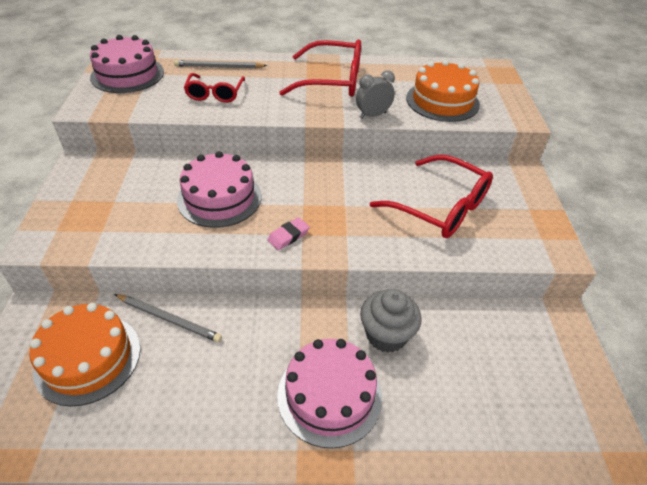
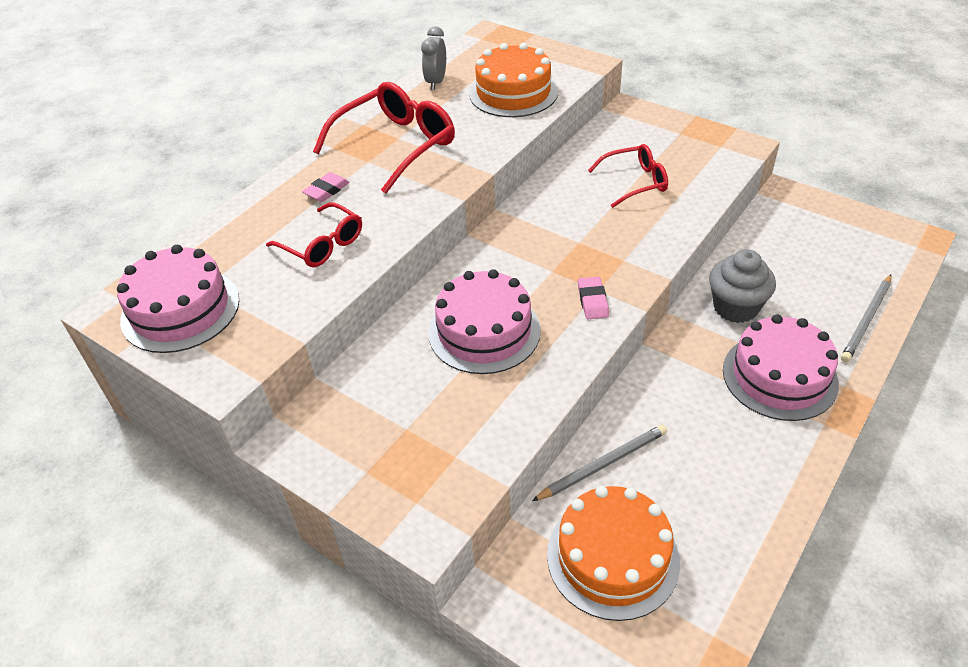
camera: 50 degrees left, 0 degrees up
(218, 67) = (260, 220): grey pencil -> grey pencil (866, 320)
(265, 76) = (326, 190): none -> pink eraser
(373, 115) = (492, 146): grey clock -> grey clock (436, 82)
(440, 207) = (635, 182): red glasses -> red glasses, size x0.61

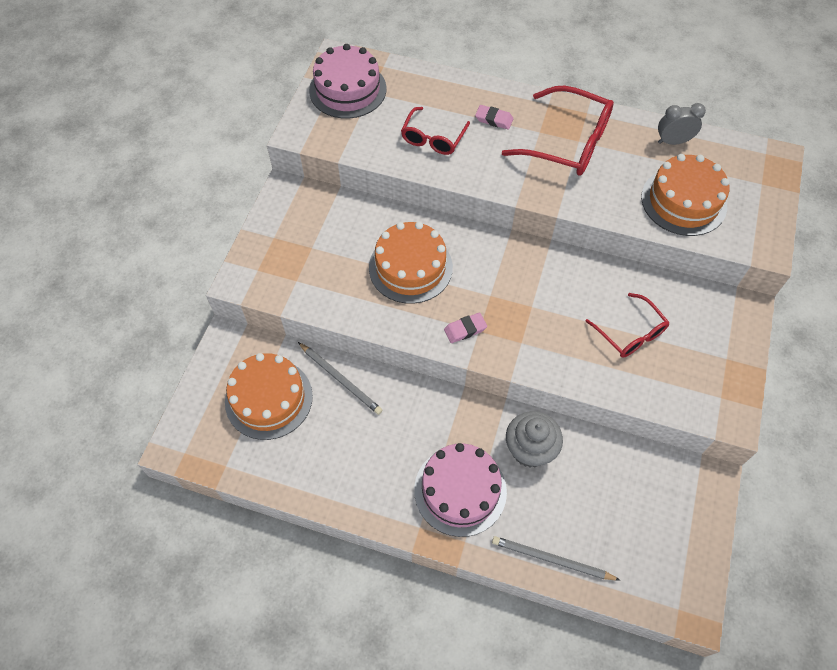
camera: 70 degrees right, 15 degrees up
(484, 331) = (410, 267): pink cake -> orange cake

